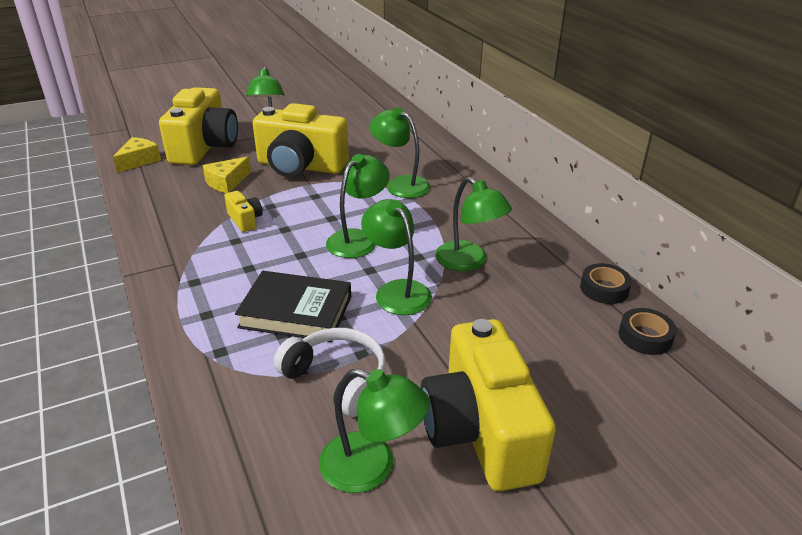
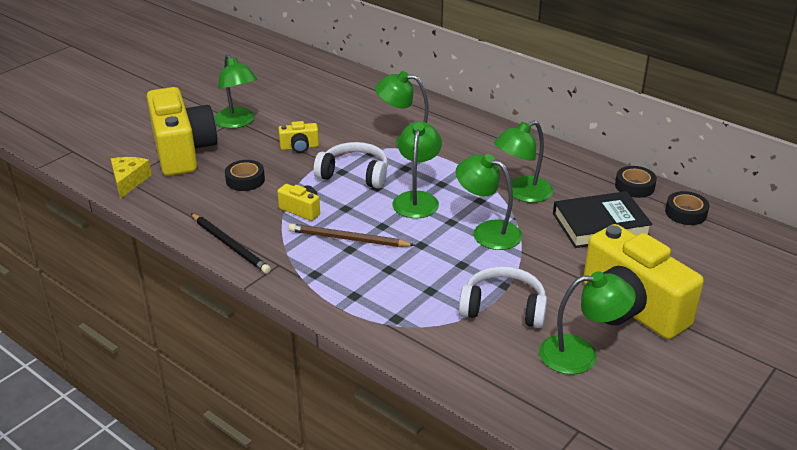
camera: 25 degrees left, 0 degrees up
(154, 234) = (230, 245): none -> black pencil
(227, 182) = (245, 180): yellow cheese -> black tape
(257, 258) = (348, 239): none -> brown pencil
(296, 312) = (425, 271): black book -> black book (600, 225)
(300, 166) = (299, 147): yellow camera -> yellow camera, size x0.43
(323, 201) = (354, 174): none -> white headphones
(469, 262) = (522, 193): green lamp -> green lamp turned 120 degrees clockwise

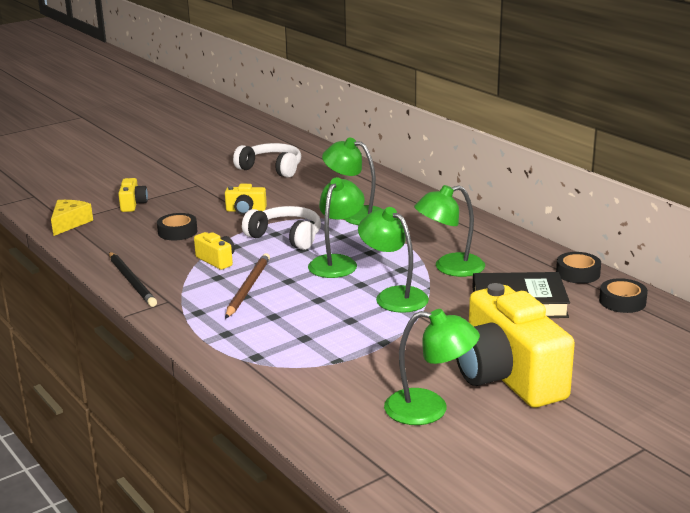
camera: 15 degrees right, 10 degrees down
(182, 151) = (133, 204): yellow camera -> yellow camera, size x0.43
(237, 123) = (198, 187): green lamp -> none
(348, 239) = (248, 288): brown pencil -> brown pencil turned 75 degrees clockwise
(503, 308) = (371, 361): white headphones -> white headphones (271, 168)

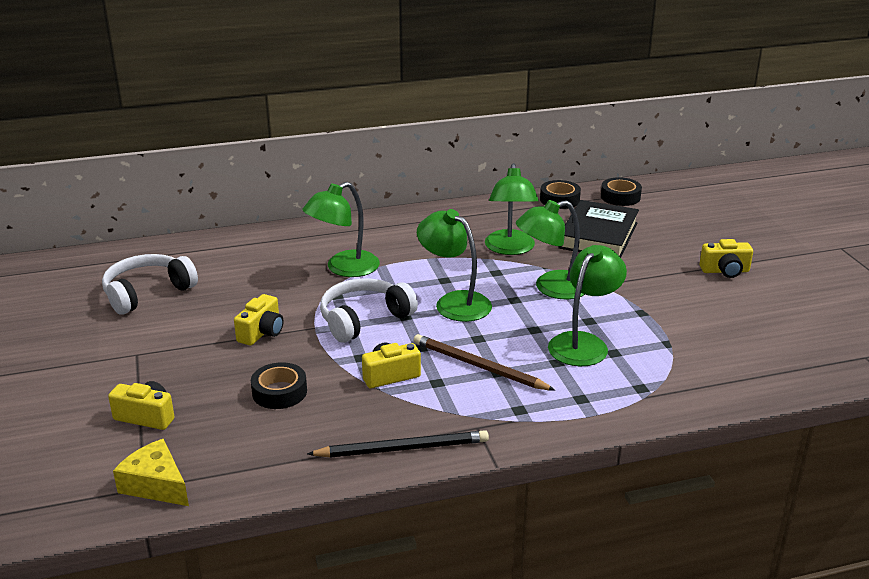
camera: 70 degrees left, 5 degrees up
(429, 409) = (768, 316): green lamp -> green lamp (583, 343)
(507, 376) = (725, 271): yellow camera -> yellow camera, size x0.43

